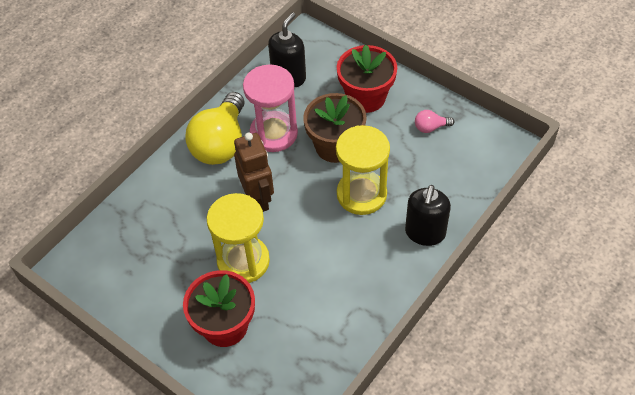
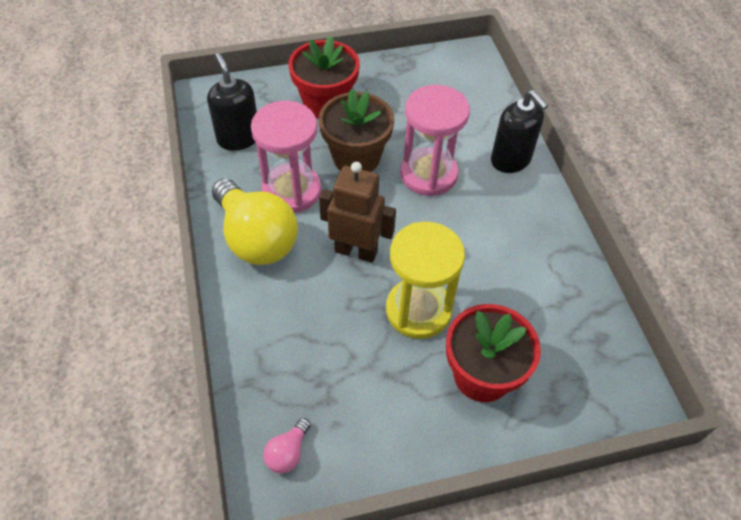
camera: 55 degrees left, 0 degrees up
(361, 194) = (428, 174): yellow hourglass -> pink hourglass
(430, 127) = (405, 86): pink light bulb -> pink light bulb (288, 452)

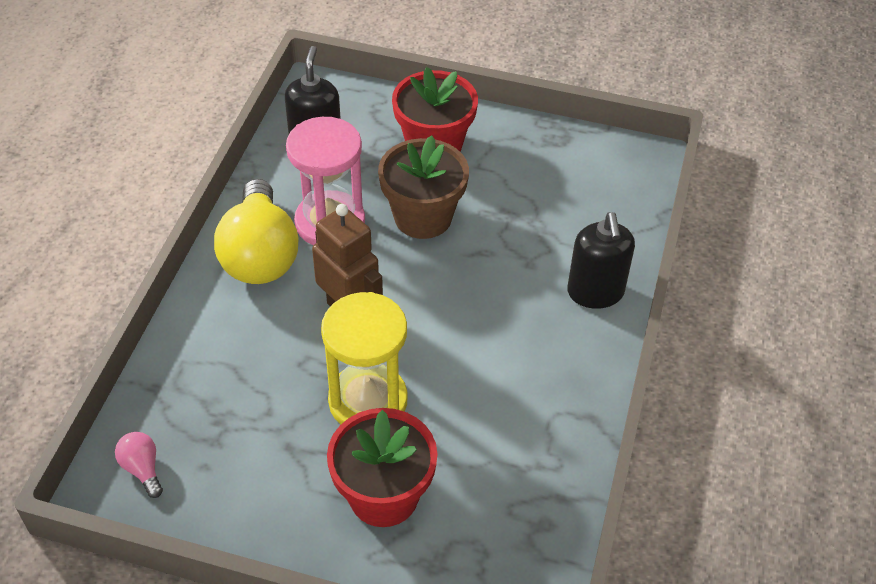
camera: 30 degrees right, 5 degrees down
(288, 452) = (142, 469): pink light bulb -> pink light bulb turned 90 degrees clockwise
(428, 174) = (488, 268): pink hourglass -> none

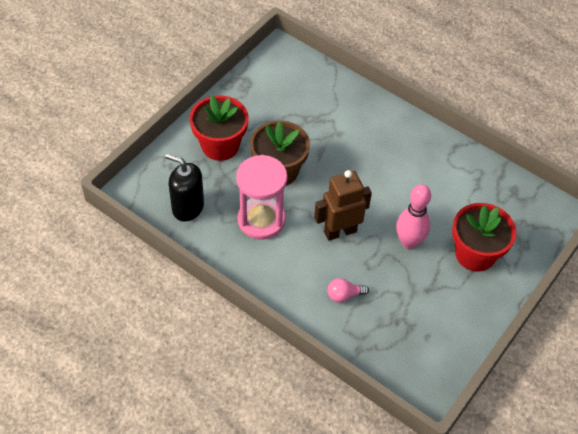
camera: 70 degrees left, 5 degrees up
(142, 469) = (418, 369): pink light bulb -> pink light bulb (344, 295)
(260, 255) = (272, 265): yellow light bulb -> none
(368, 401) = (409, 242): yellow hourglass -> pink bowling pin
(595, 292) = (373, 112): black soap dispenser -> none

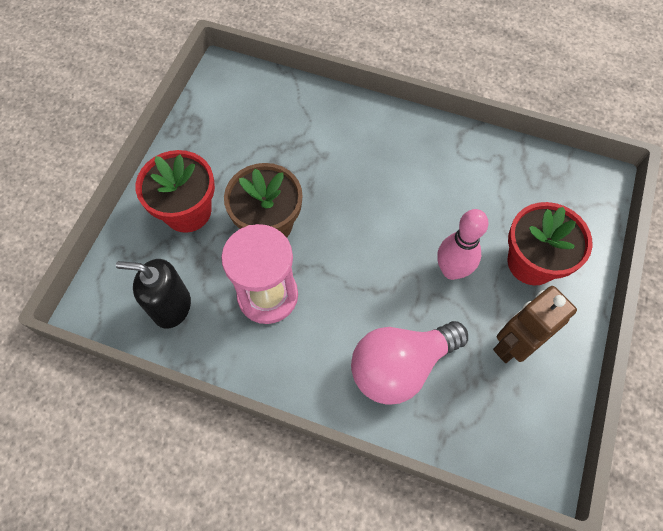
camera: 15 degrees left, 10 degrees up
(340, 231) = (367, 281): brown robot -> brown robot (513, 345)
(344, 295) = (400, 366): pink light bulb -> pink light bulb, size x2.34

